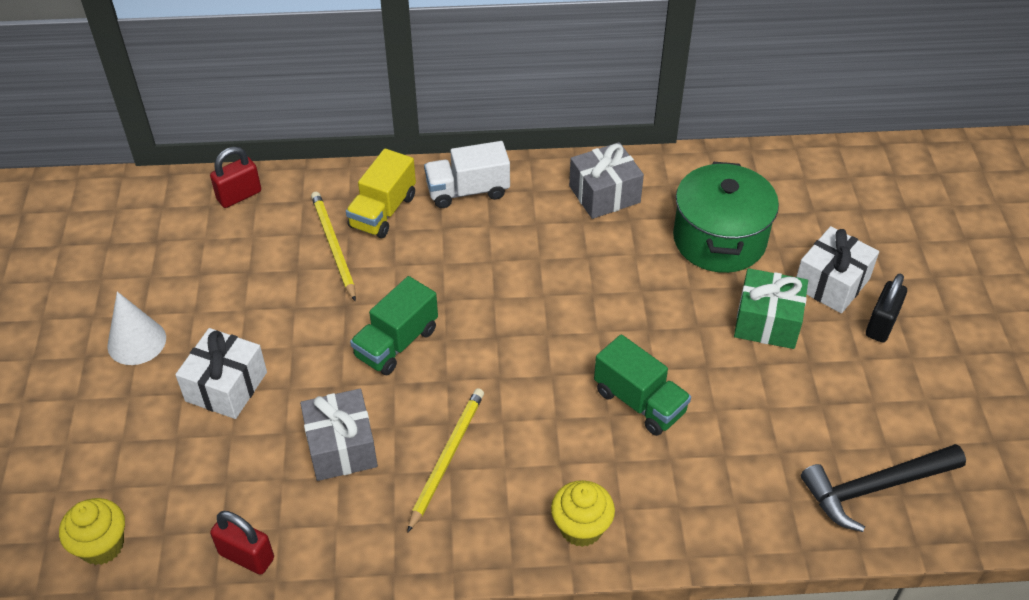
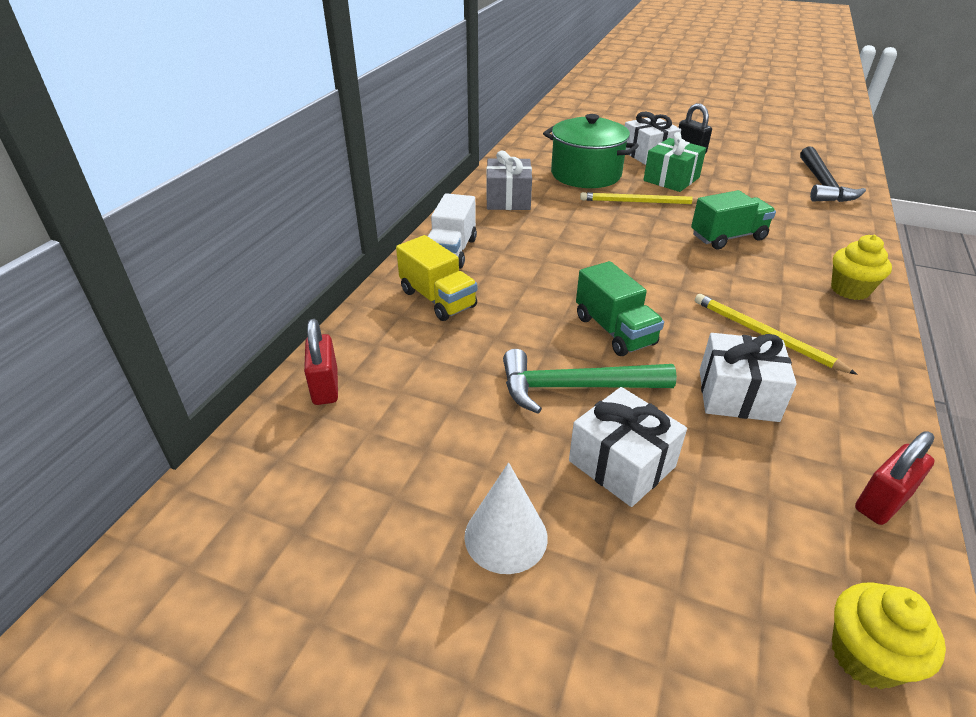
camera: 65 degrees left, 10 degrees down
(303, 337) = (575, 387): none -> green hammer
(333, 246) = (460, 338): yellow pencil -> yellow pencil (639, 202)
(341, 447) = (737, 395): grey gift -> white gift

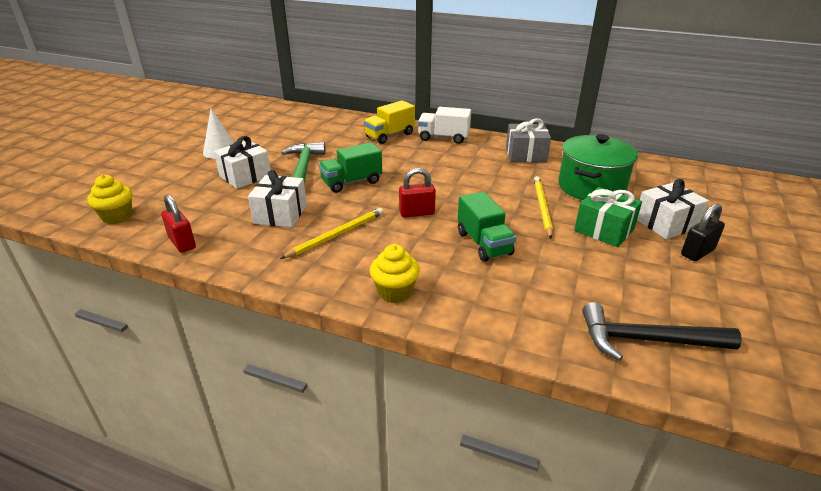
camera: 90 degrees right, 5 degrees down
(325, 387) = (321, 116): red padlock -> red padlock (417, 213)

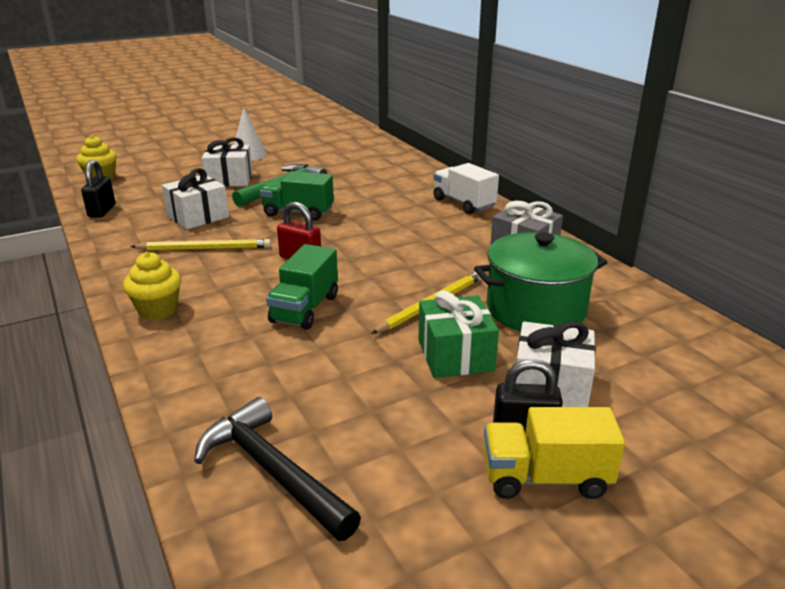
camera: 40 degrees right, 5 degrees down
(182, 243) = (102, 211): red padlock -> black padlock
(390, 135) = (412, 185): yellow truck -> yellow truck (545, 478)

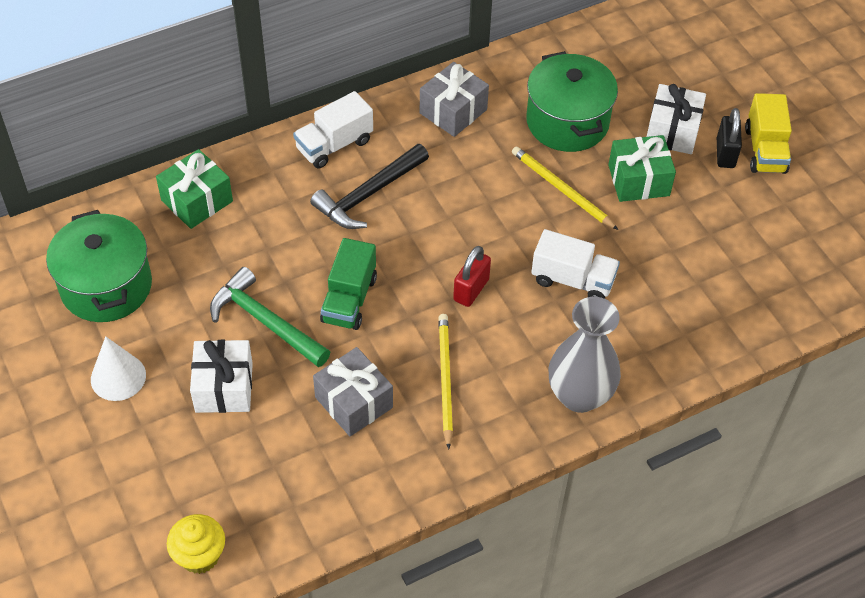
camera: 90 degrees left, 25 degrees up
(102, 211) = (327, 517): black padlock -> none
(158, 310) = (579, 395): yellow cupcake -> grey vase
(198, 216) = (354, 402): white gift -> grey gift
(272, 471) = (779, 286): black hammer -> black hammer (368, 195)
(305, 309) = (573, 280): green truck -> white truck
(322, 149) = (106, 286): none -> green pot
(396, 166) = (197, 201): none -> green gift

